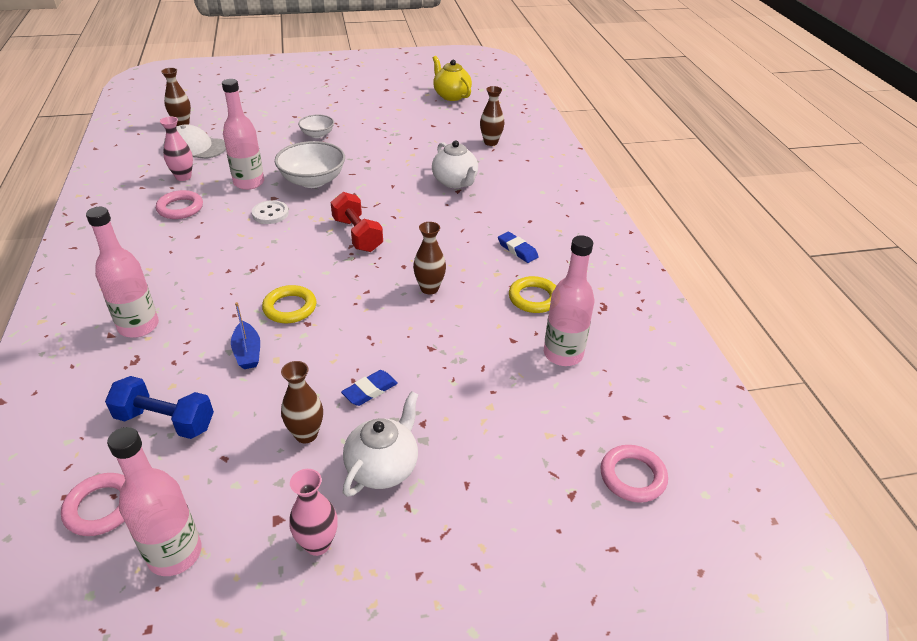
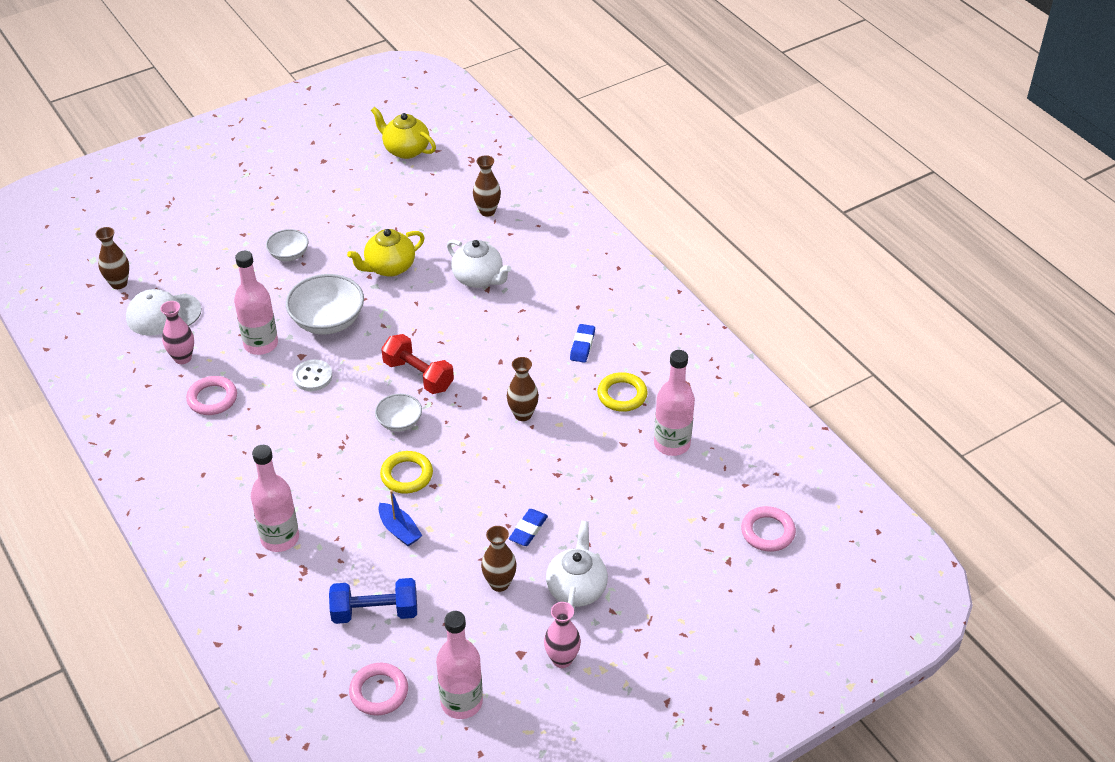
camera: 20 degrees left, 5 degrees up
(315, 265) = (399, 422): none -> white bowl
(387, 159) = (389, 267): none -> yellow teapot
(517, 250) = (582, 346): blue eraser -> blue eraser turned 75 degrees clockwise

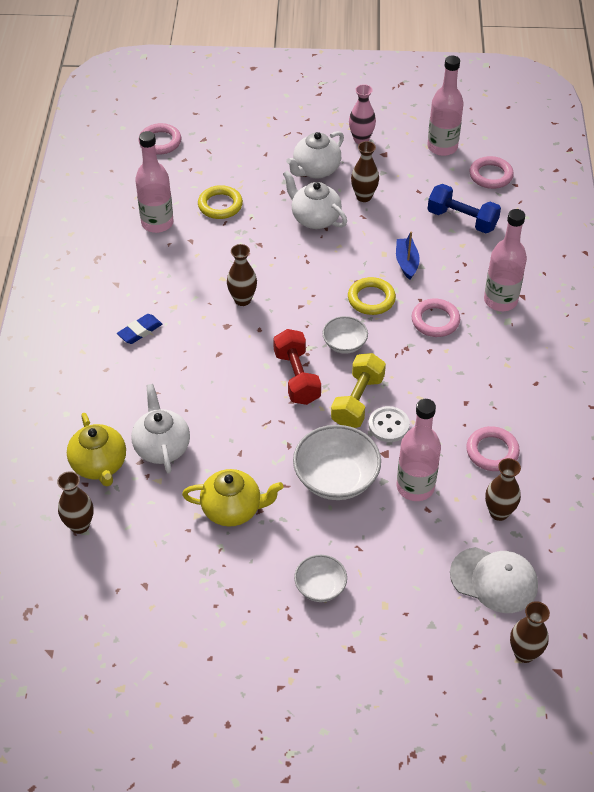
camera: 145 degrees left, 5 degrees up
(182, 358) = (499, 512): pink vase -> brown vase
(331, 485) = (435, 321): none -> pink ring
(352, 382) = (357, 401): none -> yellow dumbbell
(405, 150) = (82, 675): yellow teapot -> yellow teapot (99, 465)
(528, 530) = (315, 218): blue eraser -> white teapot
(622, 395) = (153, 275): yellow ring -> yellow ring (220, 205)

